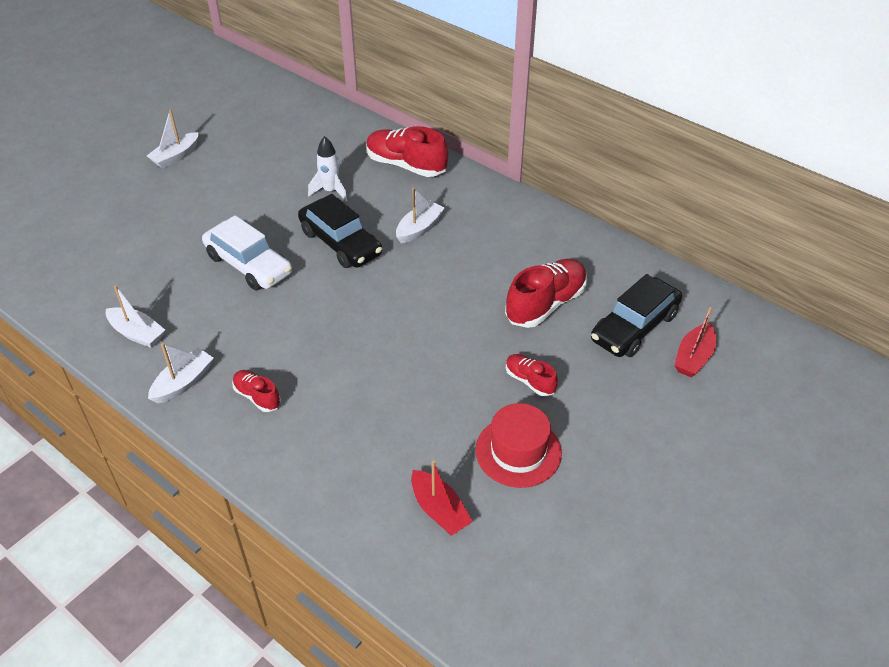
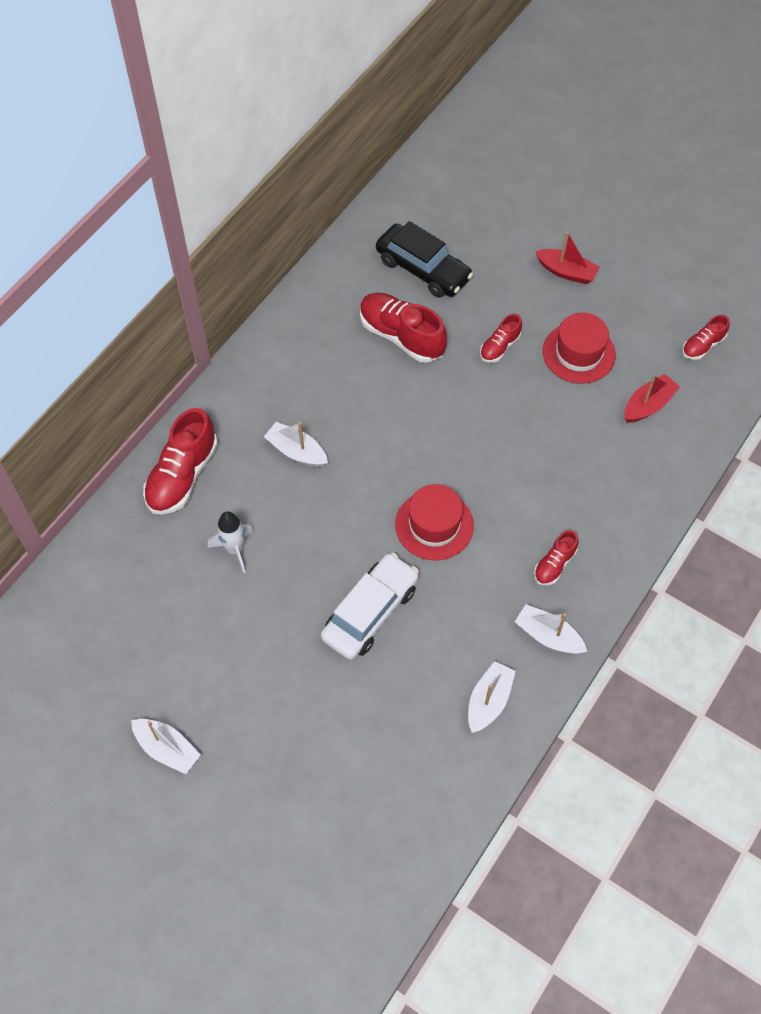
camera: 95 degrees left, 15 degrees up
(324, 312) = (434, 525): none -> red hat
(340, 243) = (326, 525): black car -> none
(525, 588) = (703, 345): none -> red shoe
(693, 357) = (454, 229): red boat -> red boat (566, 272)

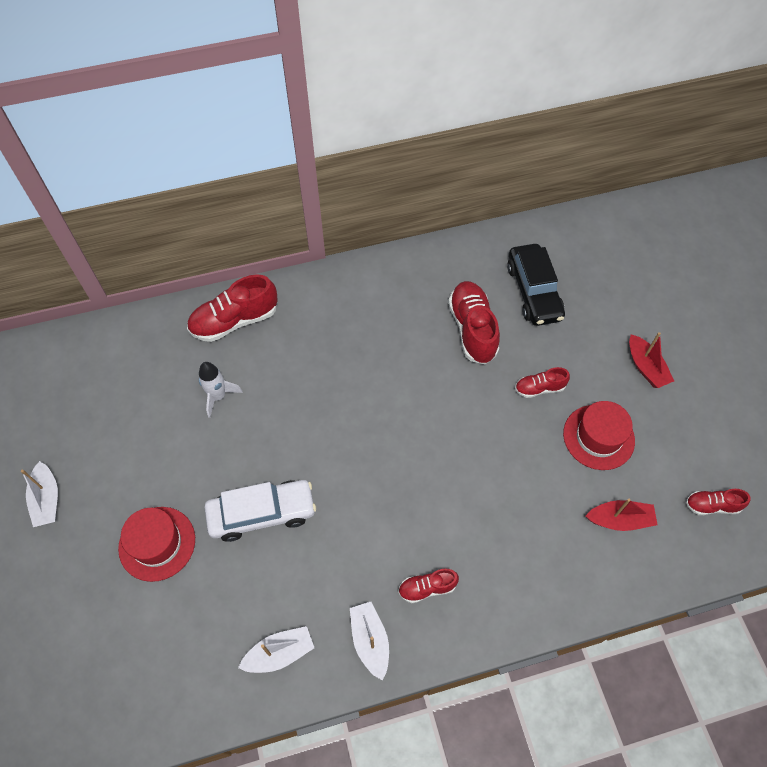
camera: 40 degrees right, 0 degrees up
(296, 451) = (322, 359): white boat -> none
(434, 525) = (366, 485): red hat -> red hat (157, 543)

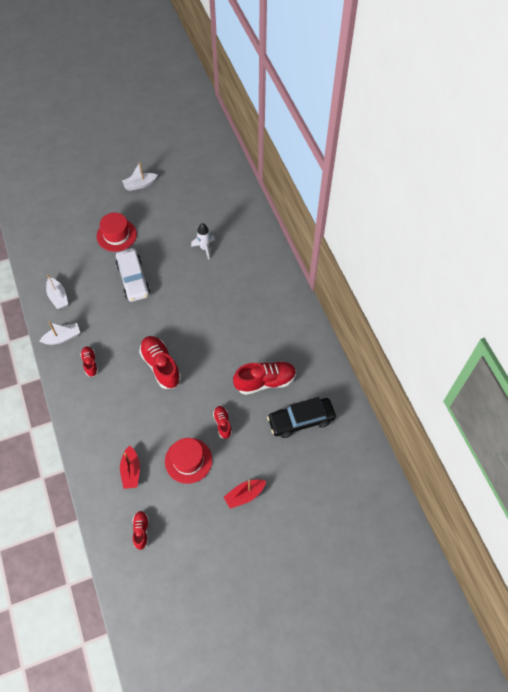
camera: 85 degrees right, 0 degrees up
(235, 321) = (257, 248): red shoe -> red shoe (161, 366)

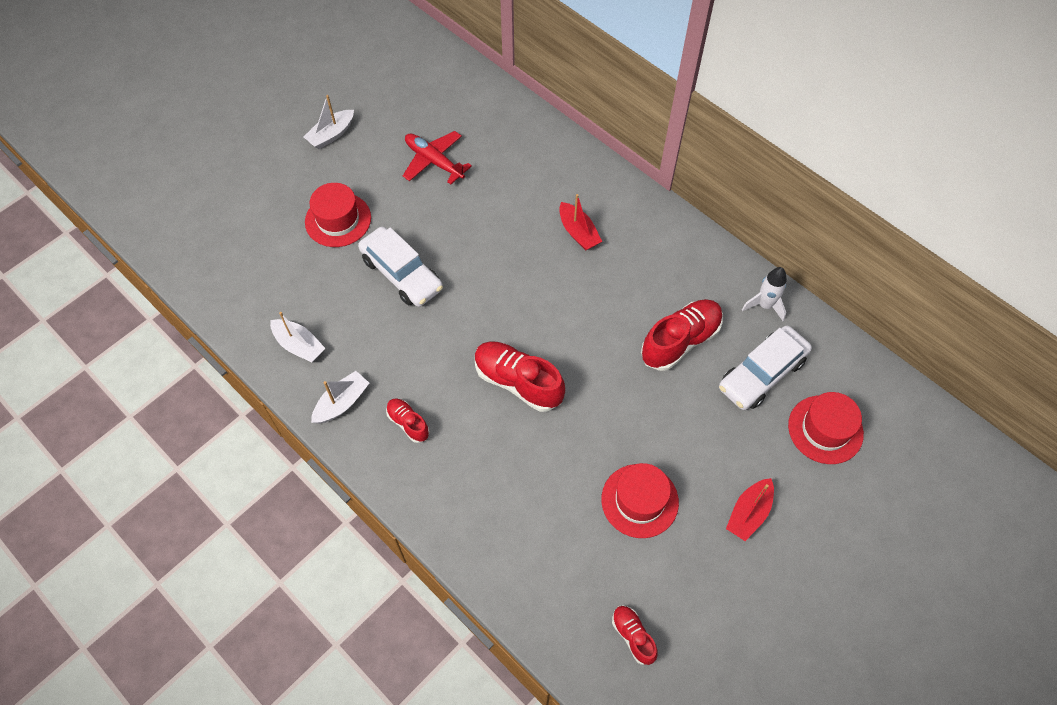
camera: 25 degrees left, 0 degrees up
(131, 471) = (565, 554): red boat -> red boat (578, 232)
(187, 221) = (434, 161): none -> red plane
(204, 248) = (482, 189): white rocket -> white rocket (765, 305)
(222, 424) = (657, 426): red shoe -> none
(301, 420) = (761, 374): black car -> white car
(318, 468) = (825, 429): none -> red hat

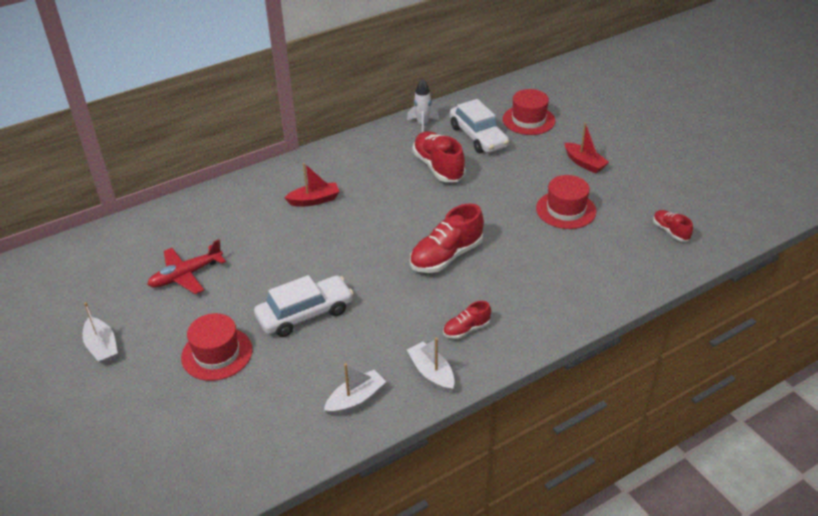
camera: 75 degrees left, 20 degrees down
(633, 636) = (670, 231): red shoe -> red shoe turned 75 degrees clockwise

